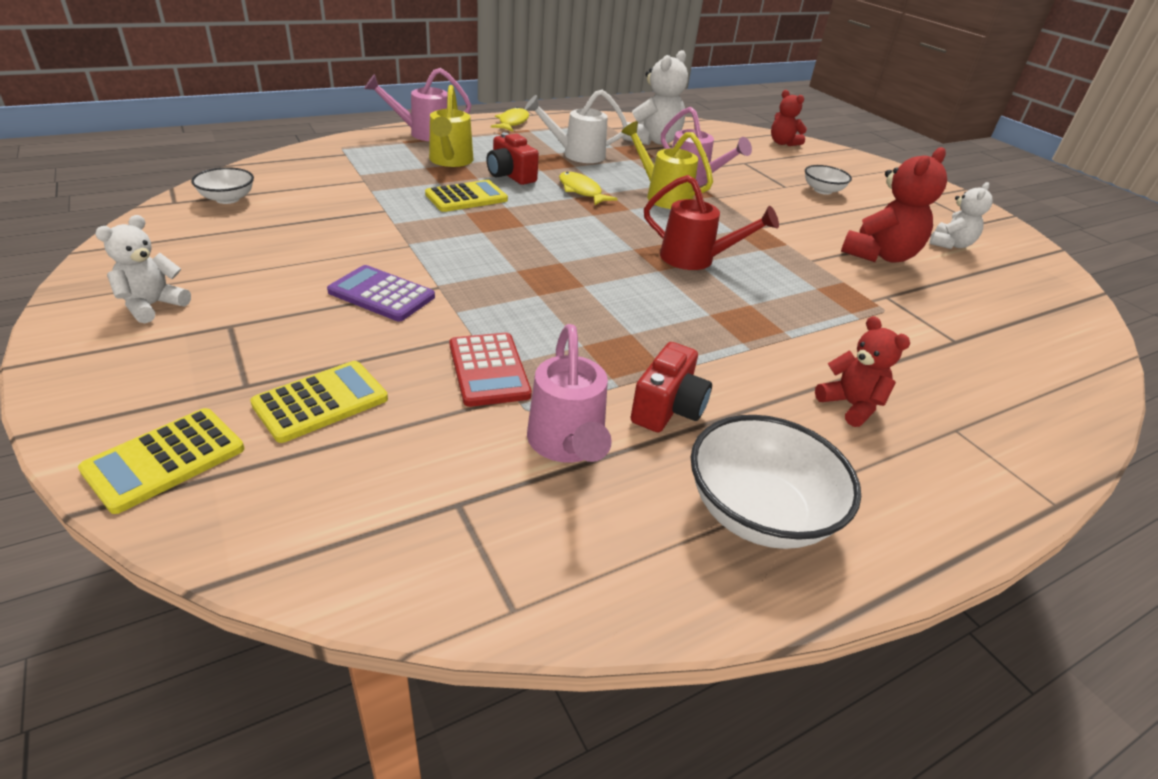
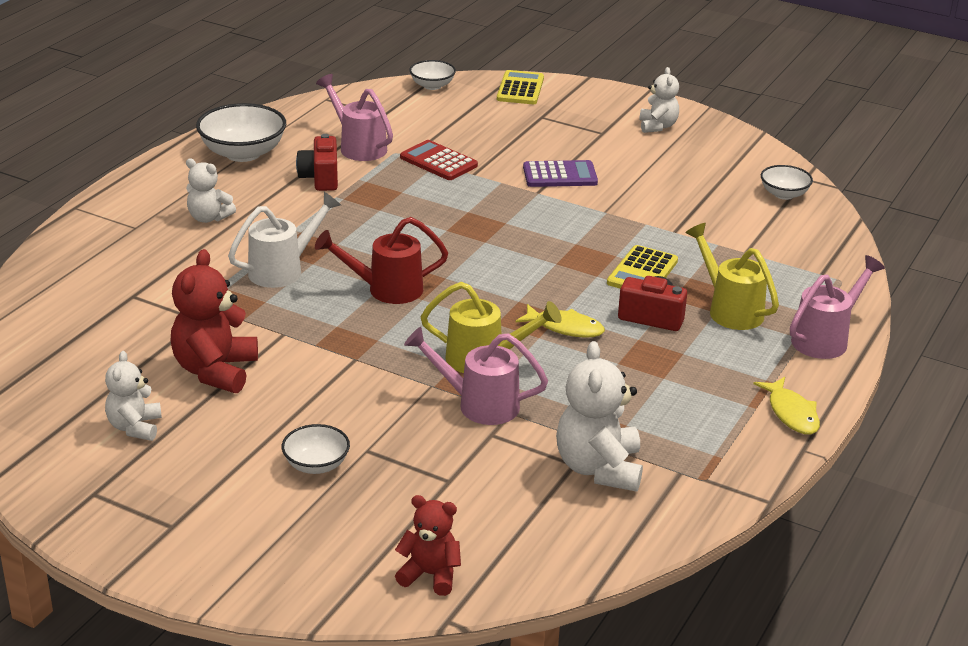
camera: 150 degrees right, 5 degrees down
(281, 547) = (432, 86): none -> white bowl
(321, 401) = (497, 123): yellow calculator -> none
(577, 155) = (642, 386): white watering can -> white watering can (283, 270)
(850, 405) = (209, 218): red teddy bear -> white teddy bear

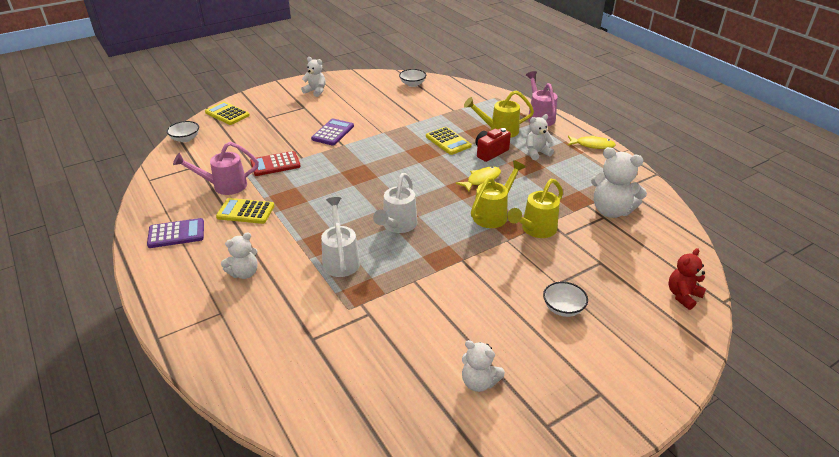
camera: 60 degrees left, 5 degrees up
(215, 371) = (436, 323): red teddy bear -> none
(243, 153) = (176, 234): white bowl -> purple calculator
(320, 178) = (245, 212): red camera -> yellow calculator
(386, 290) = (397, 226): red watering can -> white watering can
(479, 404) = (535, 230): pink watering can -> yellow watering can
(700, 361) = (536, 153): none -> white teddy bear

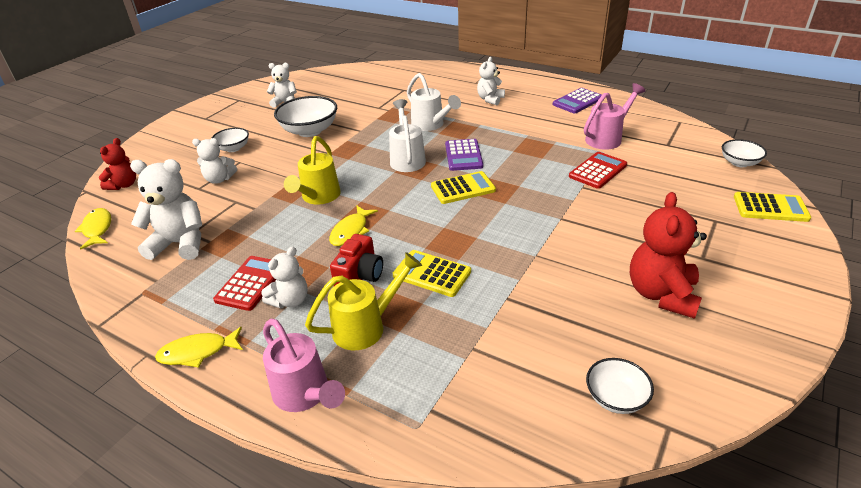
camera: 155 degrees right, 0 degrees up
(245, 212) = (552, 128): yellow calculator -> yellow calculator (463, 188)
(315, 91) = (743, 298): white teddy bear -> white teddy bear (219, 179)
(332, 132) = (598, 230): purple calculator -> purple calculator (463, 155)
(347, 102) = (661, 294): none -> red teddy bear
(468, 303) = (309, 131): none -> white bowl
(535, 230) = (268, 196): yellow watering can -> none
(559, 168) = (251, 283): none -> red calculator
(689, 248) = (97, 229): none -> yellow fish

